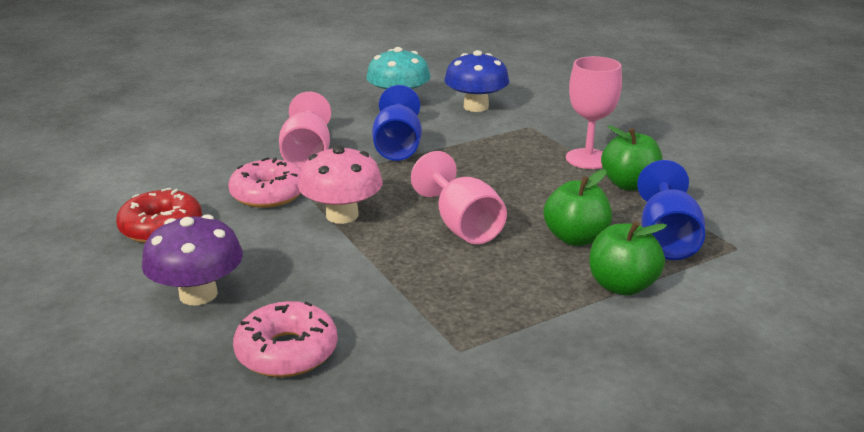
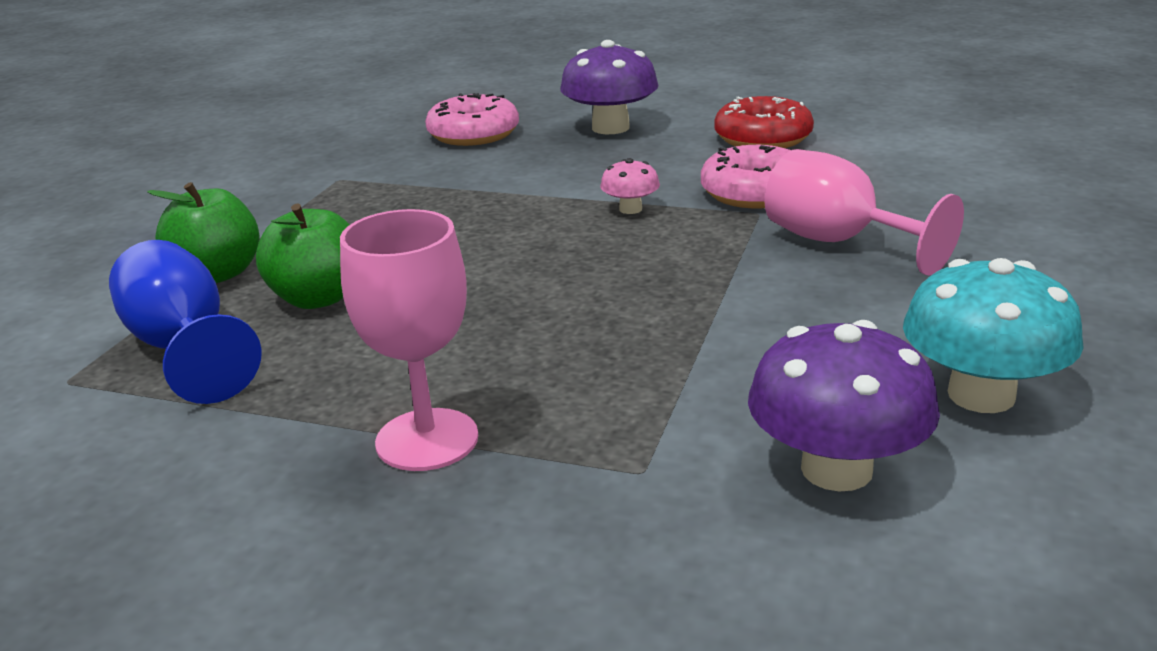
camera: 140 degrees right, 0 degrees up
(342, 215) = (630, 209): pink mushroom -> pink mushroom, size x0.51
(397, 147) = (761, 307): blue goblet -> none
(462, 226) = (478, 254): pink goblet -> none
(476, 107) = (836, 469): blue mushroom -> purple mushroom
(629, 185) = (301, 417): green apple -> none

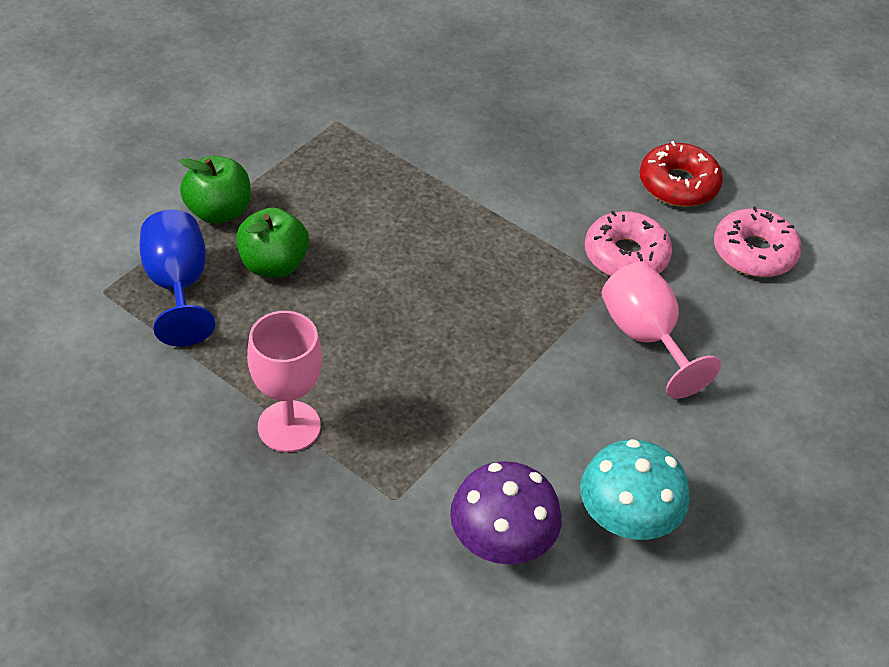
camera: 15 degrees right, 20 degrees up
(473, 134) = (460, 93): pink donut -> pink donut (754, 252)
(610, 128) = (569, 124): purple mushroom -> none
(630, 209) = (525, 242): pink mushroom -> none

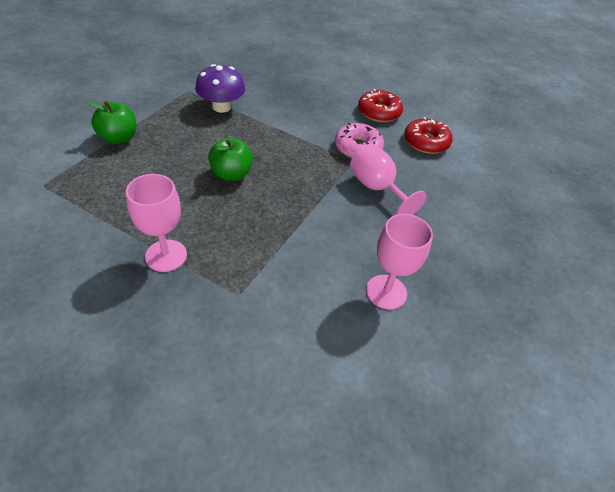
camera: 10 degrees left, 0 degrees up
(178, 286) = (92, 179): blue goblet -> none
(274, 265) = (153, 164): green apple -> green apple (231, 174)
(501, 541) = (310, 314): purple mushroom -> purple mushroom (221, 107)
(627, 518) = (386, 292): turquoise mushroom -> pink goblet
(754, 252) = (426, 142): pink donut -> red donut

